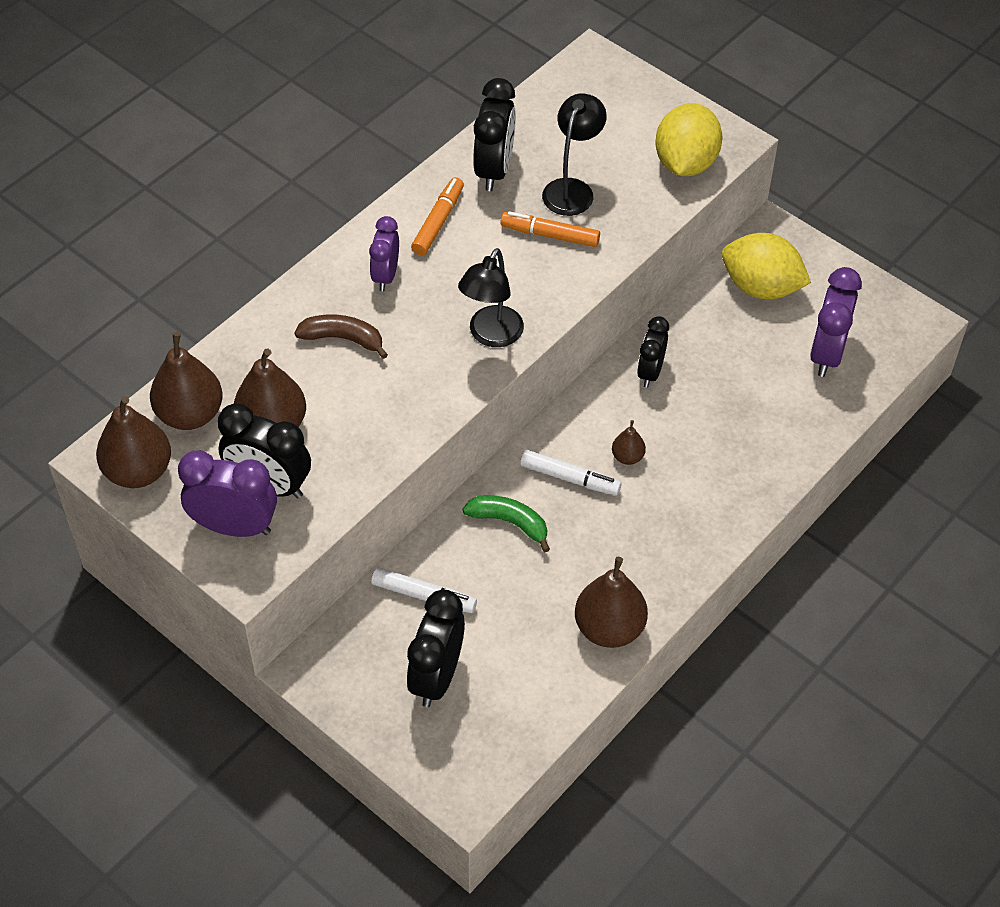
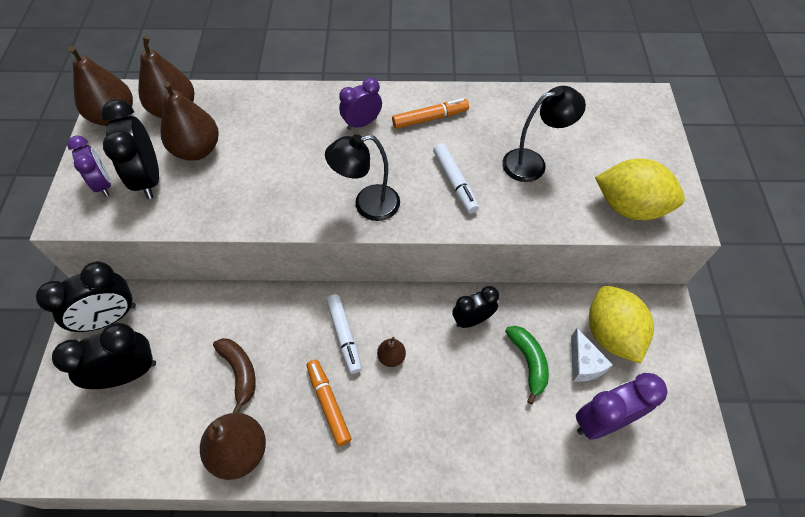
camera: 50 degrees right, 5 degrees up
(234, 526) = (103, 184): purple clock -> purple clock, size x0.65
(343, 339) = (293, 137): brown banana -> brown banana (240, 372)
(423, 595) = (187, 321): white marker -> white marker (454, 182)
(494, 170) = (501, 116): black clock -> black clock (109, 318)
(509, 522) = (280, 327): green banana -> green banana (528, 362)
(550, 235) = (482, 178): orange marker -> orange marker (328, 404)
(685, 163) = (629, 207): yellow lemon -> yellow lemon turned 45 degrees clockwise
(768, 327) = (583, 364): none -> white cheese

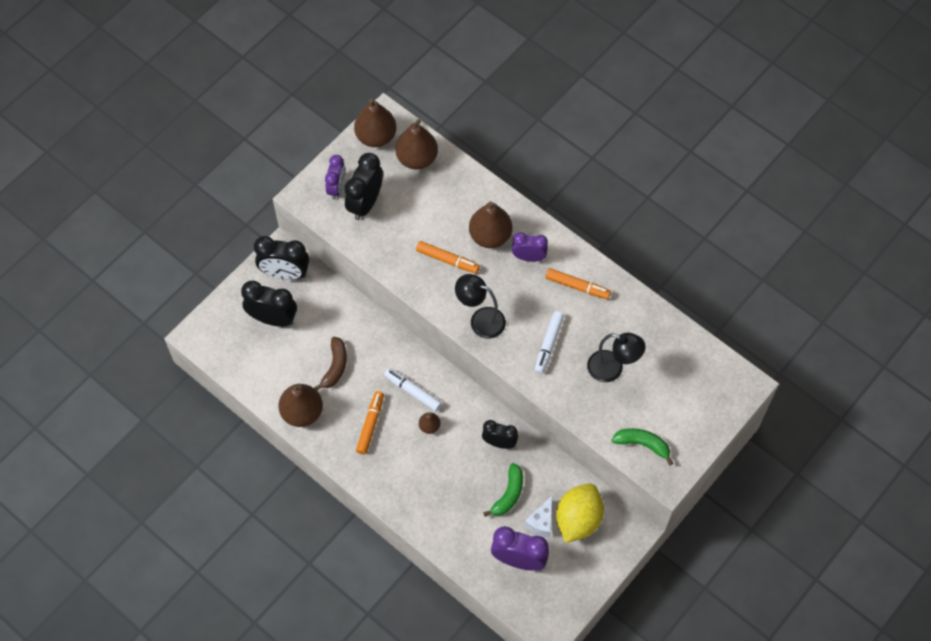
camera: 40 degrees right, 5 degrees up
(197, 150) = (409, 202): brown pear -> brown pear (490, 236)
(283, 174) = (447, 260): none -> orange marker
(344, 336) = (412, 391): white marker -> white marker turned 105 degrees clockwise
(629, 207) = (642, 444): yellow lemon -> green banana

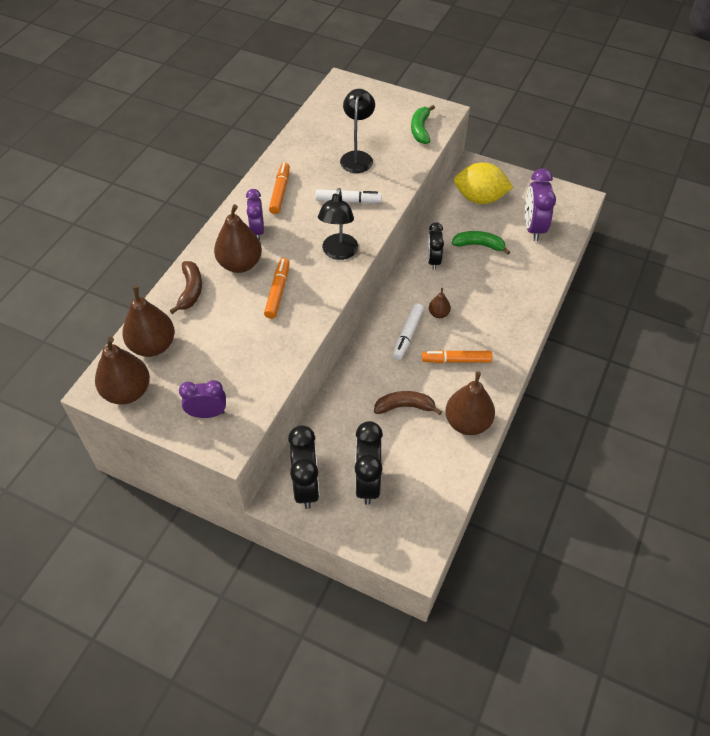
camera: 105 degrees left, 10 degrees down
(365, 203) = (223, 380): black clock -> none
(469, 193) = (190, 290): none -> brown banana
(541, 522) = (493, 220): white cheese -> none

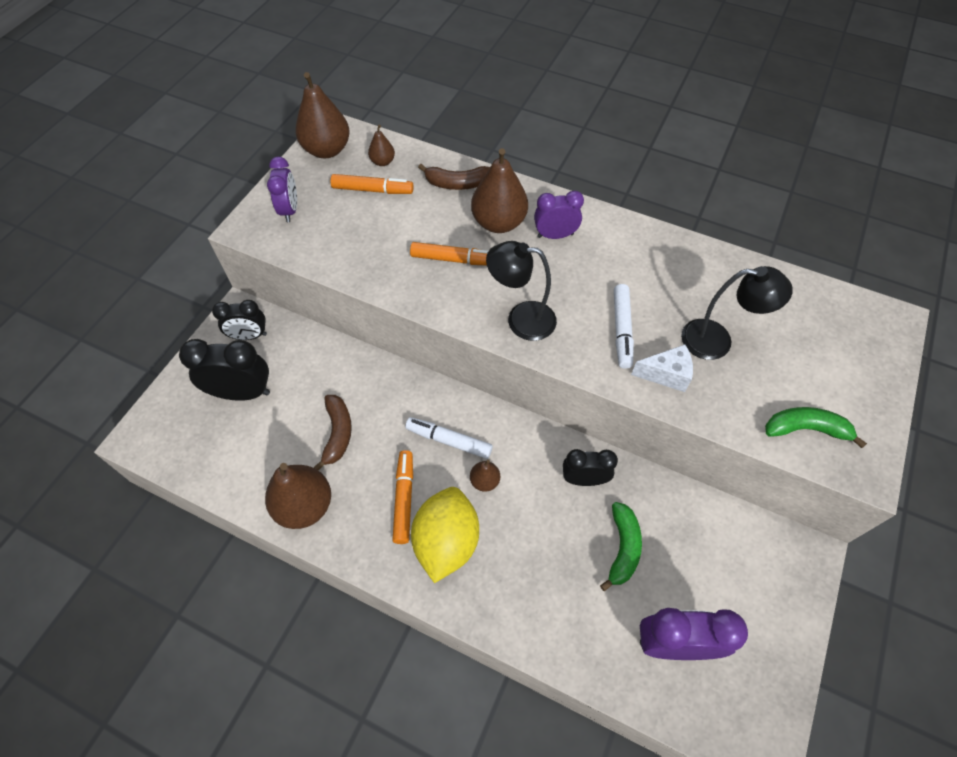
camera: 90 degrees right, 5 degrees up
(153, 345) = (382, 162): brown pear -> brown pear, size x0.50
(280, 192) = (628, 254): orange marker -> orange marker (372, 190)
(306, 486) = (249, 336): black clock -> black clock, size x0.65
(384, 183) = (666, 374): none -> white cheese
(480, 198) = (729, 559): yellow lemon -> yellow lemon (446, 542)

